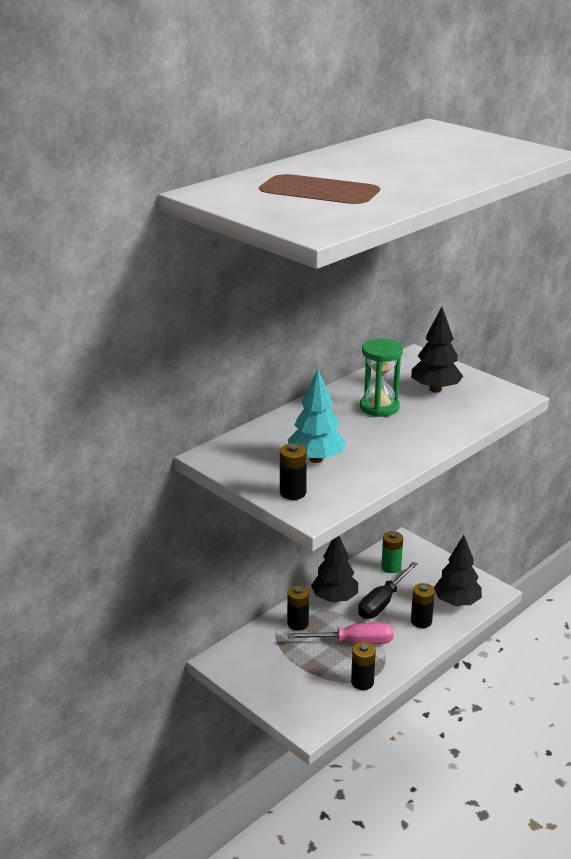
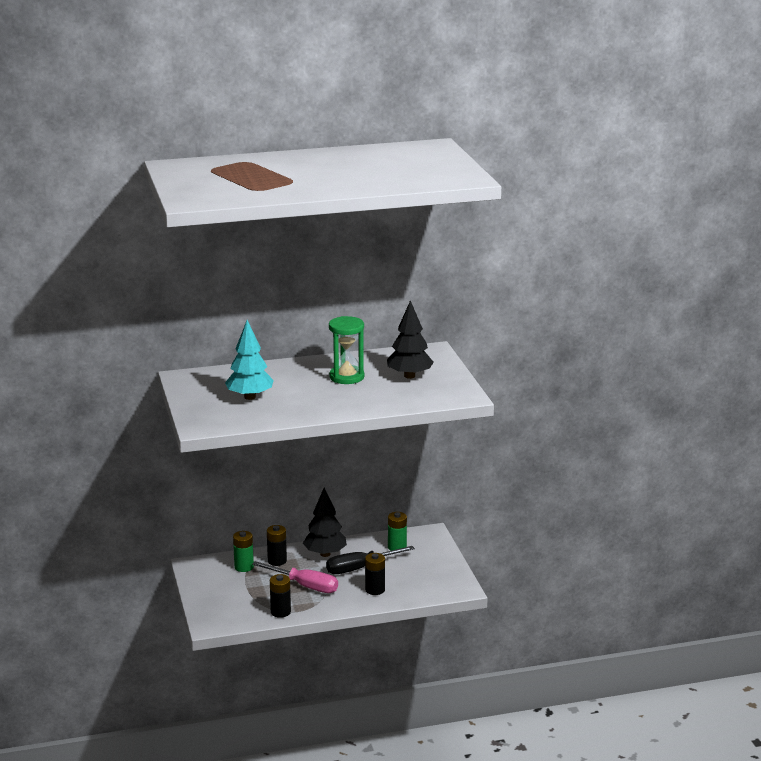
camera: 30 degrees right, 5 degrees down
(273, 643) = (244, 567): none -> green battery
(293, 493) = (203, 412): black battery -> none
(456, 602) = (420, 587): black tree -> none

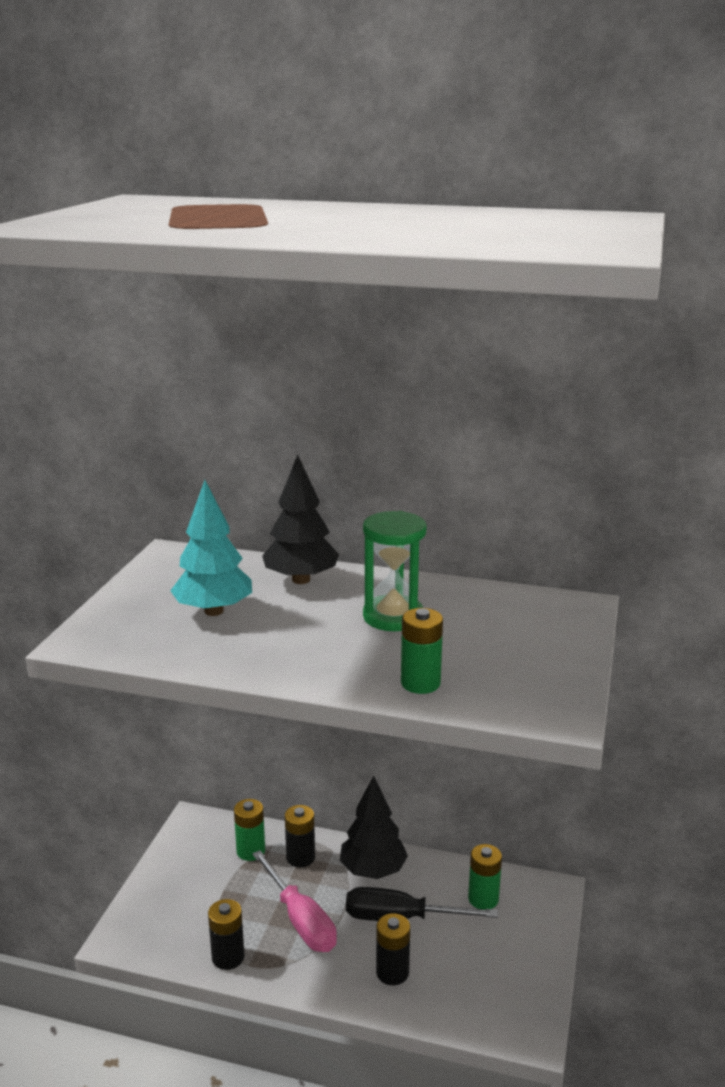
camera: 30 degrees right, 0 degrees up
(392, 401) = (420, 683): none -> green battery
(409, 376) = (496, 643): black tree -> black tree (301, 580)

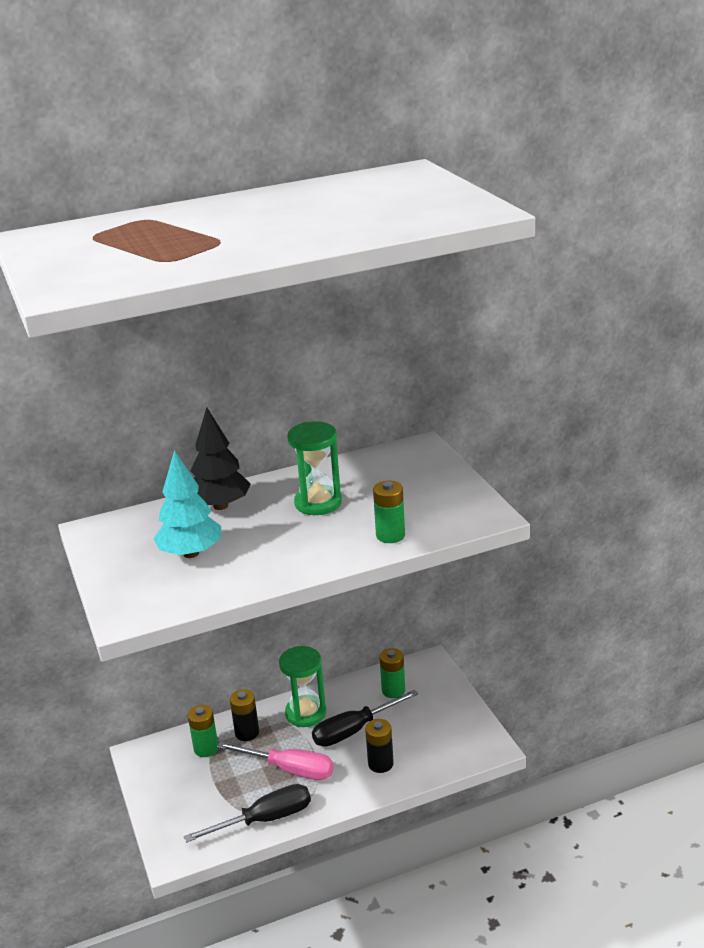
camera: 35 degrees left, 5 degrees up
(228, 957) = (265, 819): black battery -> black screwdriver
(373, 871) = (306, 713): black tree -> green hourglass

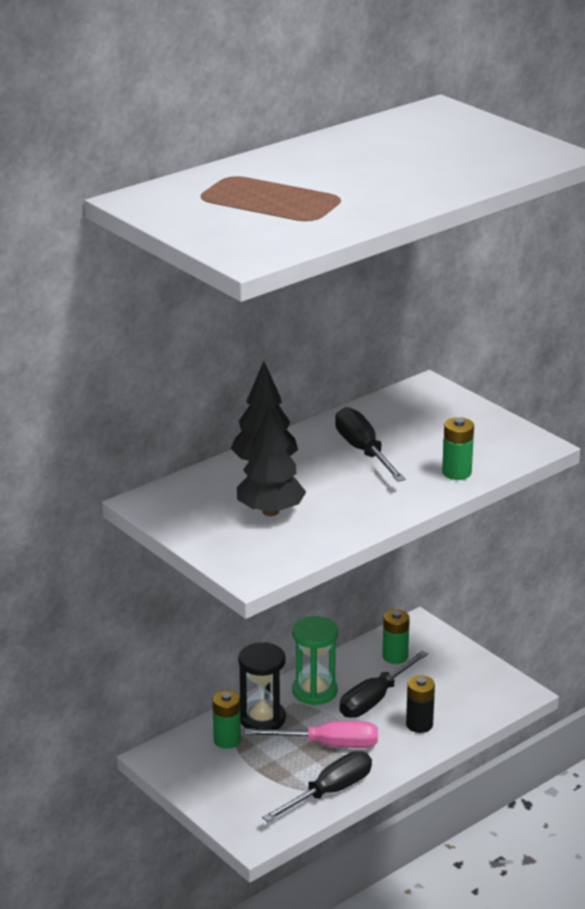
camera: 20 degrees left, 0 degrees up
(191, 553) = (270, 511): turquoise tree -> black tree
(247, 733) = (262, 719): black battery -> black hourglass
(318, 503) = (363, 451): green hourglass -> black screwdriver

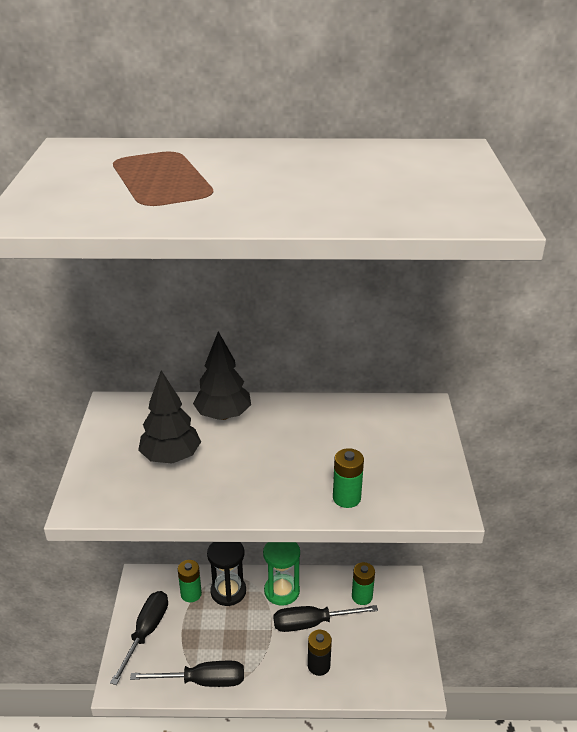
camera: 40 degrees right, 5 degrees up
(328, 745) = (244, 640): pink screwdriver -> none
(363, 451) = (304, 440): black screwdriver -> black screwdriver (146, 632)

